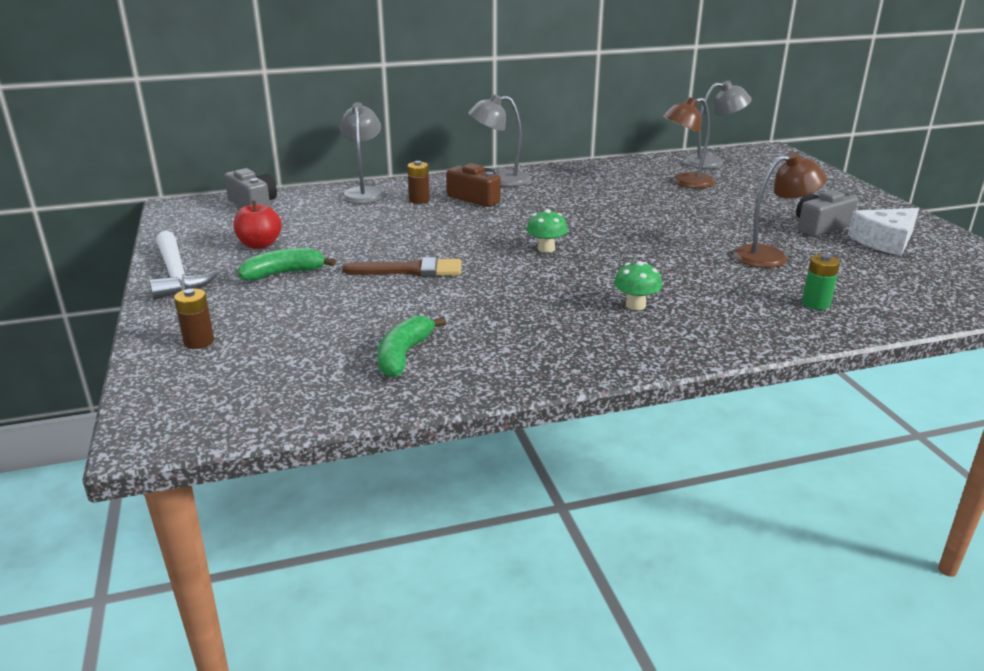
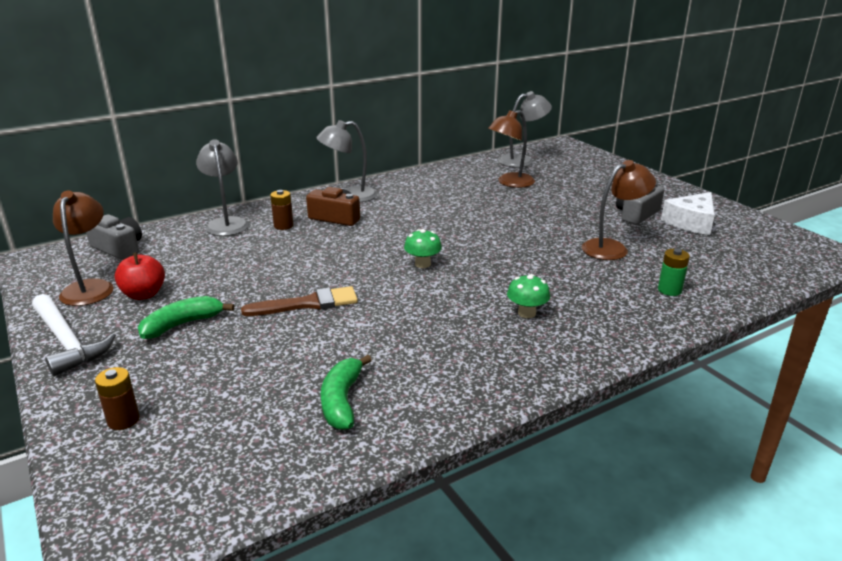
camera: 15 degrees left, 0 degrees up
(215, 233) = (90, 287): none -> brown lamp

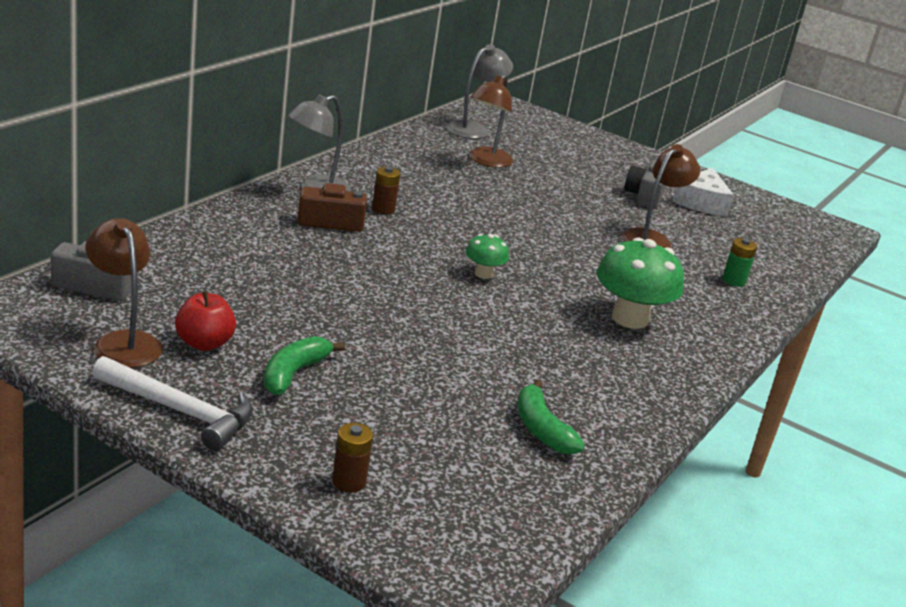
camera: 30 degrees left, 0 degrees up
(226, 223) = (200, 239): grey lamp -> none
(283, 226) = (277, 237): brown battery -> brown battery (383, 209)
(307, 304) = (407, 333): brown brush -> none
(526, 313) = (629, 319): green mushroom -> green mushroom, size x1.93

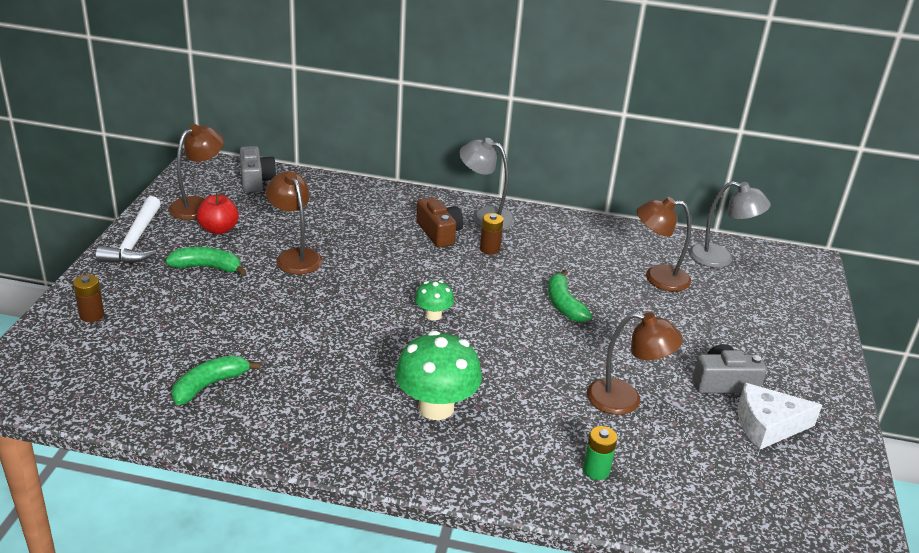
camera: 70 degrees right, 5 degrees up
(313, 312) = (295, 256): none -> brown lamp
(503, 212) = (564, 304): none -> green banana

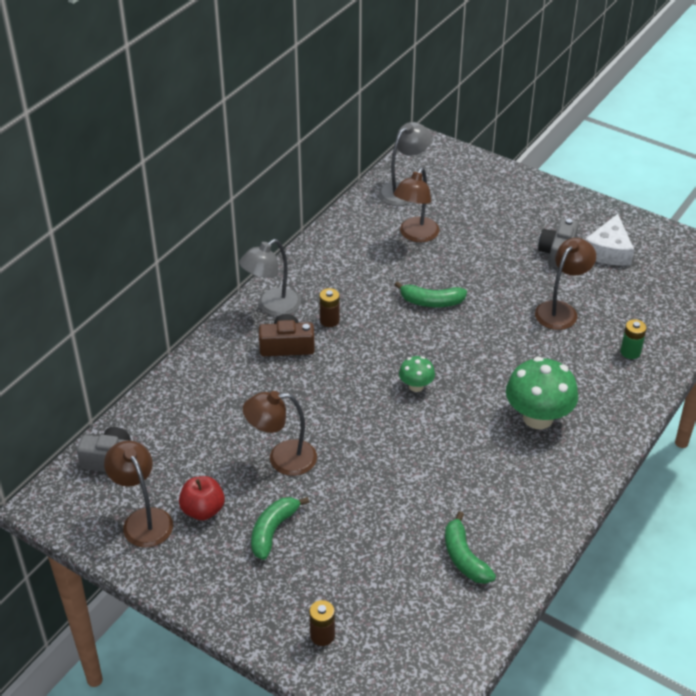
camera: 65 degrees left, 10 degrees up
(135, 241) = (194, 585): white hammer -> none

